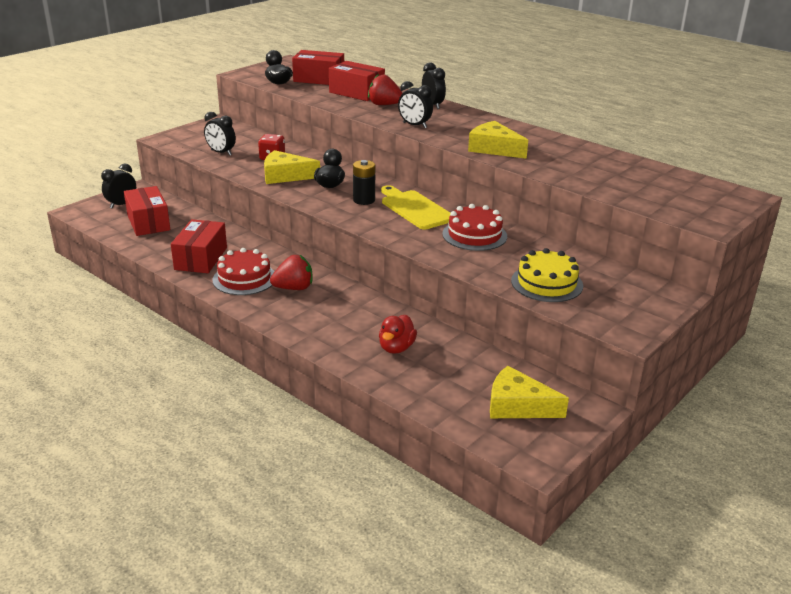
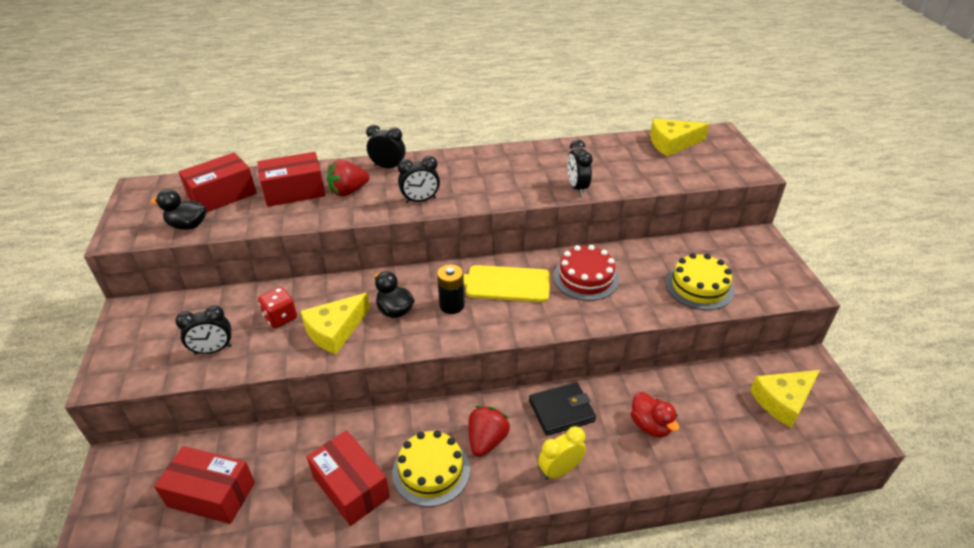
camera: 50 degrees left, 10 degrees up
(121, 204) = (131, 499): black clock -> black clock (577, 187)
(244, 278) = (431, 471): red cake -> yellow cake
(303, 324) = (560, 470): none -> yellow clock
(359, 306) = (561, 411): none -> black wallet
(494, 149) = (523, 187): yellow cheese -> yellow cheese (672, 143)

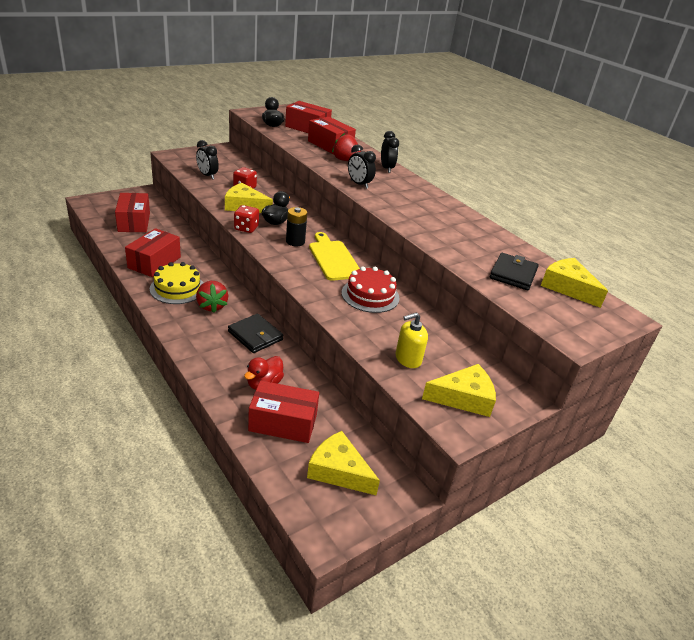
camera: 60 degrees right, 5 degrees down
(398, 343) = (246, 228): none -> red dice
(487, 440) = (212, 306): red strawberry -> red strawberry turned 75 degrees clockwise
(560, 470) = (199, 342): yellow clock -> none
(577, 187) = (438, 243): black clock -> none
(645, 164) = (513, 274): none -> black wallet
(699, 286) = (408, 359): yellow cake -> yellow soap dispenser
(713, 425) = (283, 422): none -> red box
(758, 271) = (463, 398): none -> yellow cheese

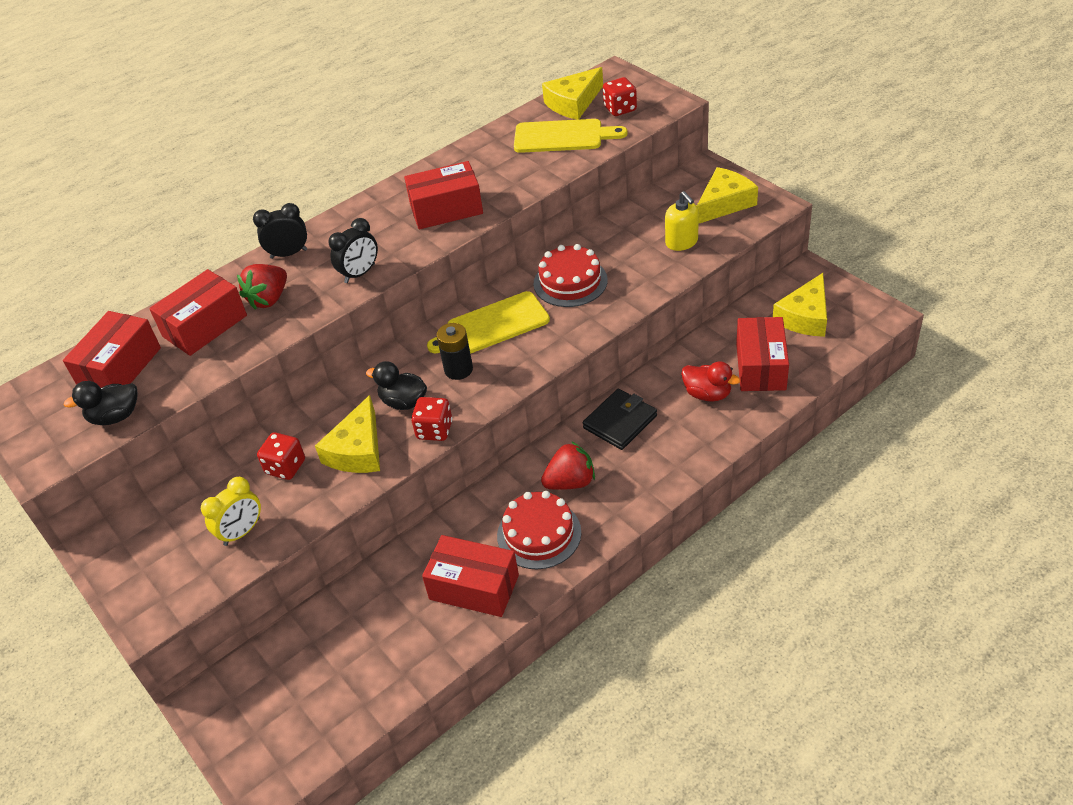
camera: 85 degrees left, 10 degrees up
(134, 222) = (339, 669): red box -> red box (446, 209)
(177, 288) = (539, 534): yellow cake -> red cake
(207, 175) = (242, 532): black clock -> yellow clock
(463, 398) = (724, 203): yellow cheese -> yellow cheese turned 60 degrees clockwise
(513, 274) = (563, 136): black wallet -> yellow cutting board
(559, 309) = (620, 109): none -> red dice

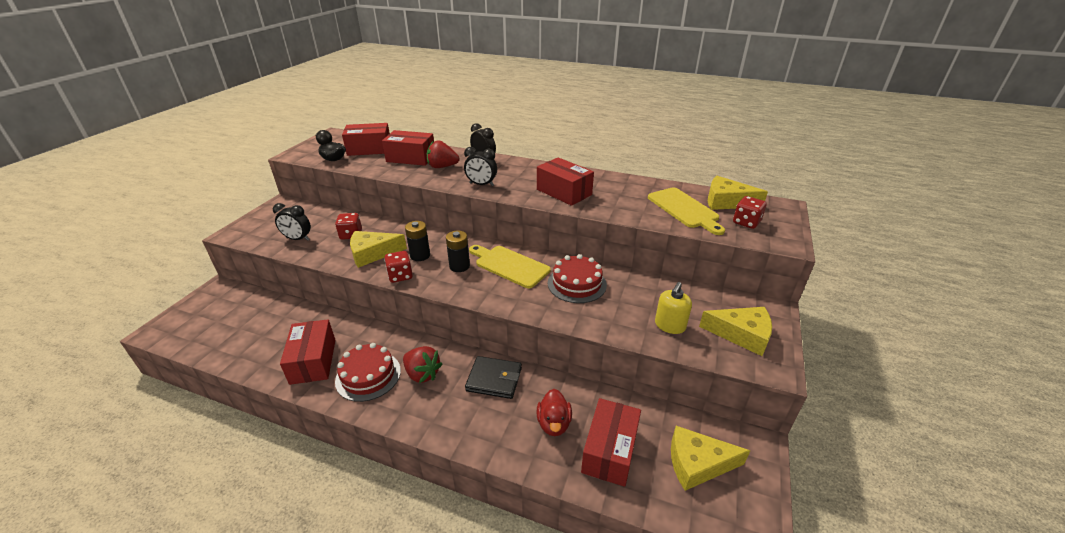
camera: 55 degrees right, 10 degrees down
(242, 532) = (298, 239): yellow clock -> black clock
(403, 402) = (420, 255): black duck -> black battery
(760, 366) = (610, 451): red box -> red box turned 45 degrees counterclockwise

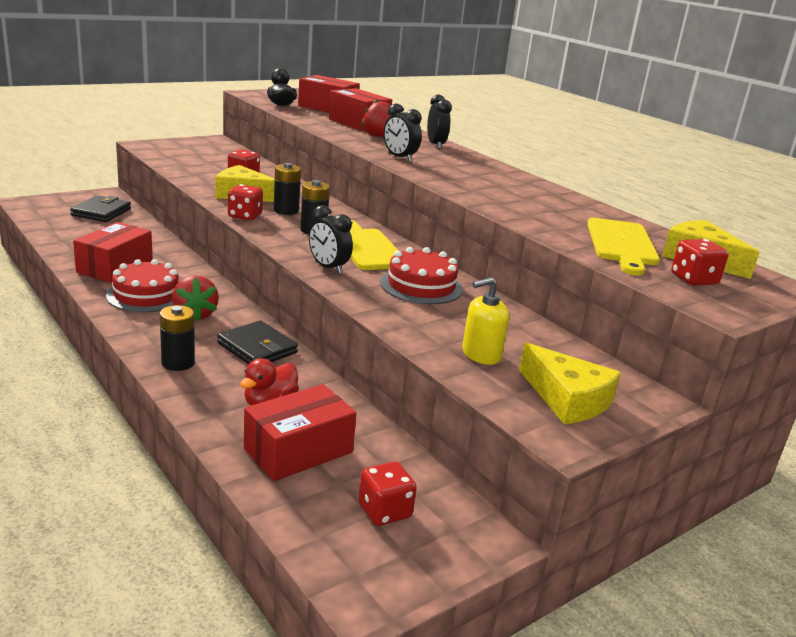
camera: 30 degrees right, 10 degrees down
(236, 309) = (101, 212): none -> black wallet
(298, 239) = (192, 165): black clock -> black clock (328, 268)
(461, 426) = (178, 363): none -> black battery
(564, 192) = (485, 188): red box -> none
(697, 464) = (384, 511): yellow cheese -> red dice

